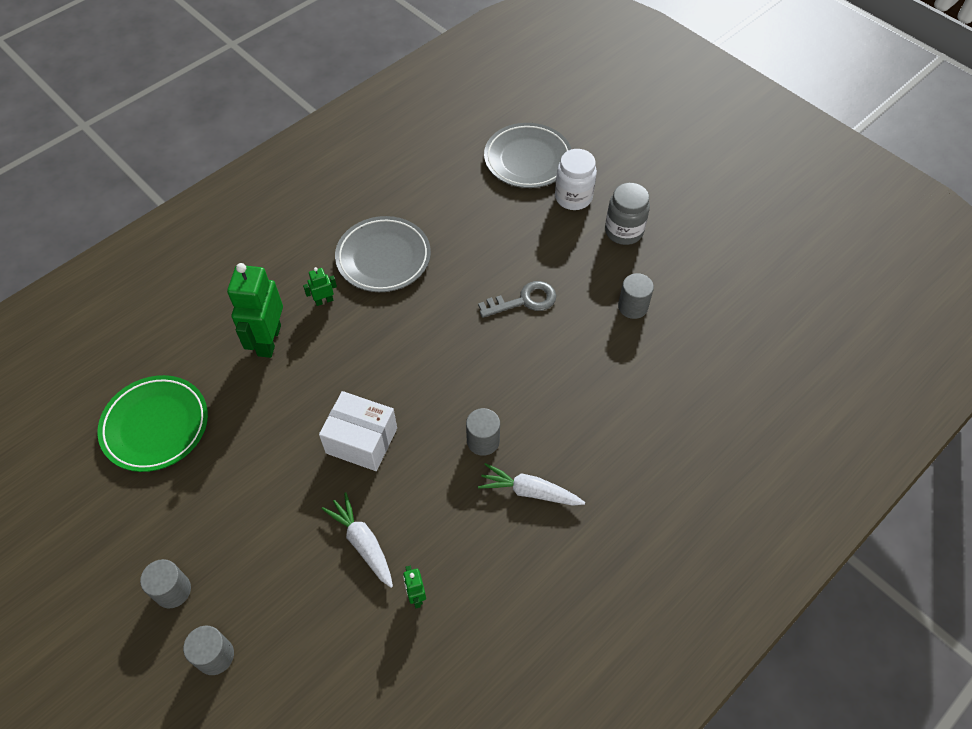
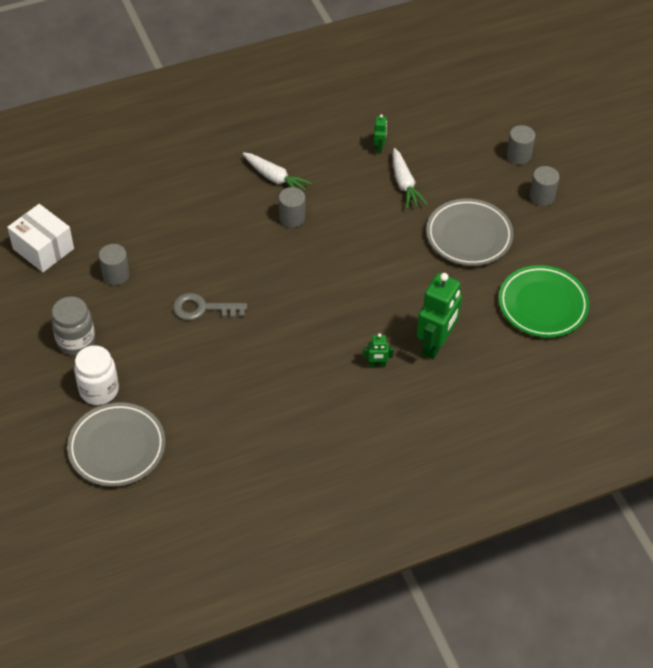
camera: 160 degrees left, 5 degrees down
(361, 440) = (383, 245): white box -> white box (43, 249)
(383, 258) = (308, 388): grey plate -> grey plate (469, 236)

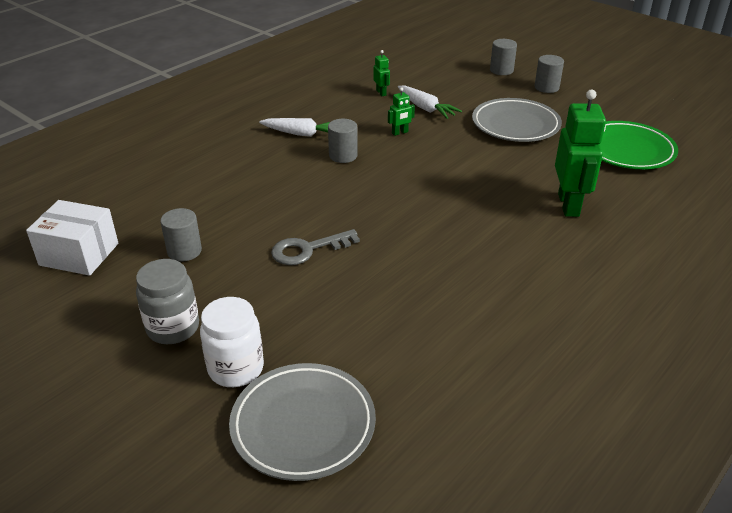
camera: 25 degrees left, 15 degrees down
(377, 364) = (531, 237): green robot -> green robot (400, 133)

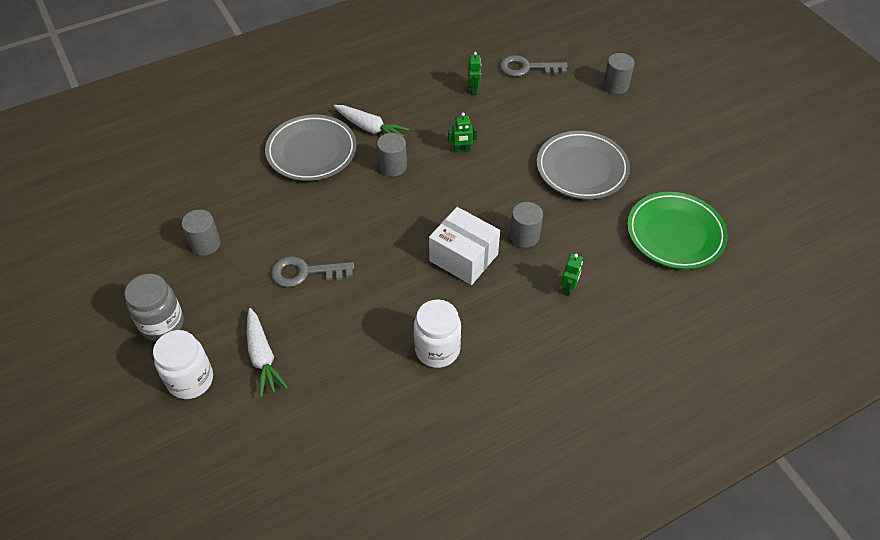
camera: 20 degrees right, 15 degrees up
(79, 254) = (124, 223): white box -> white box (463, 257)
(303, 425) = (214, 450): grey plate -> grey plate (311, 152)
(418, 72) = (526, 68): none -> grey key
(426, 108) = (505, 123): white carrot -> white carrot (262, 357)
(483, 277) = (437, 349): none -> white jar
(546, 87) = (648, 123): grey cylinder -> grey cylinder (524, 236)
(569, 205) = (568, 288): green robot -> green robot, size x0.45

